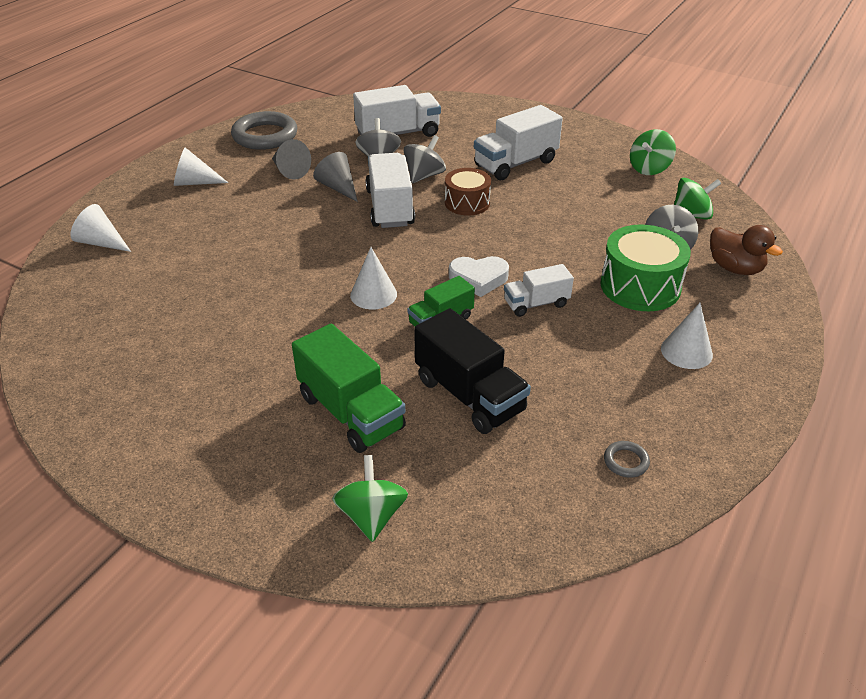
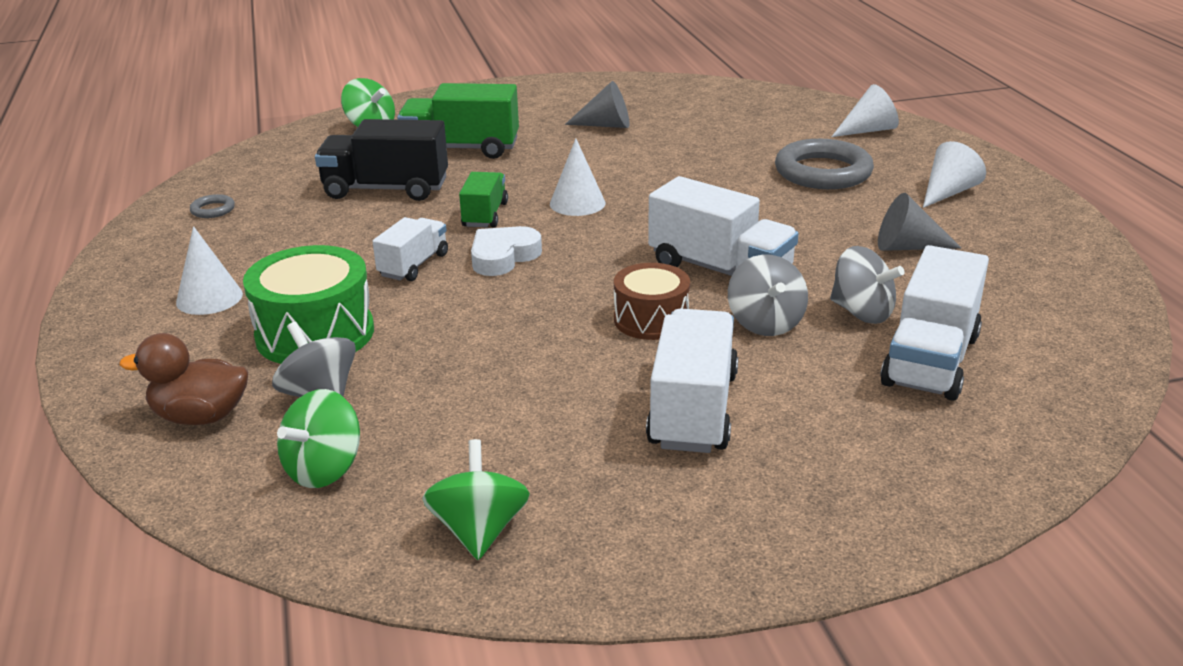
camera: 135 degrees right, 10 degrees down
(265, 136) = (1044, 265): grey ring -> grey ring (823, 172)
(338, 187) = (818, 259): grey cone -> grey cone (605, 125)

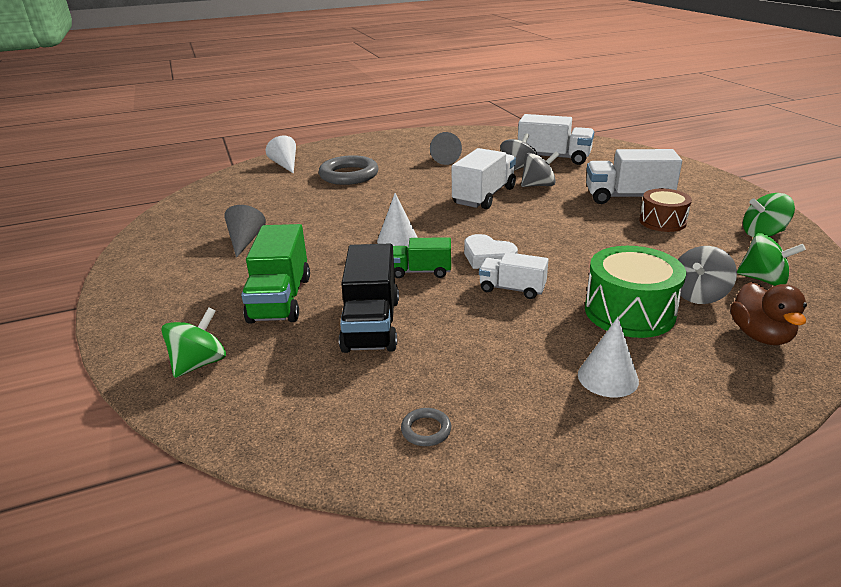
camera: 95 degrees left, 0 degrees up
(651, 320) = (549, 210): brown drum -> brown drum (662, 222)
(948, 192) = (378, 151): white cone -> none

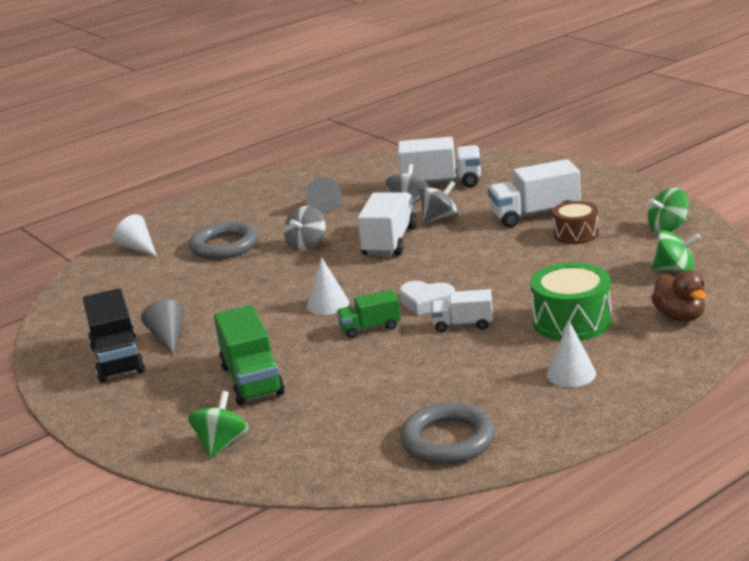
camera: 15 degrees left, 5 degrees down
(371, 324) = (354, 381): black truck -> black truck (117, 359)
(426, 430) = (448, 440): grey ring -> grey ring, size x2.33
(698, 295) = (625, 295): grey spinning top -> grey spinning top (307, 245)

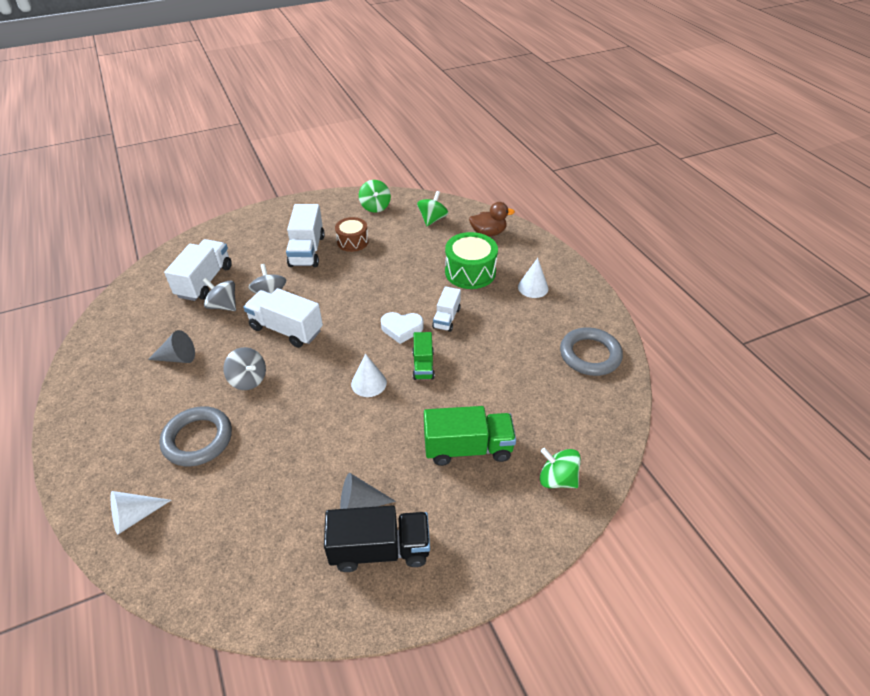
camera: 80 degrees left, 20 degrees up
(426, 302) = (402, 329): white heart -> white heart turned 60 degrees clockwise

